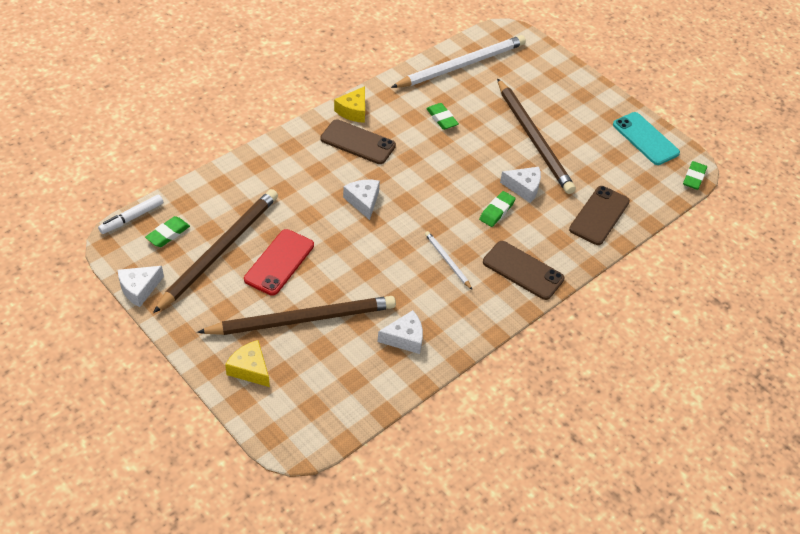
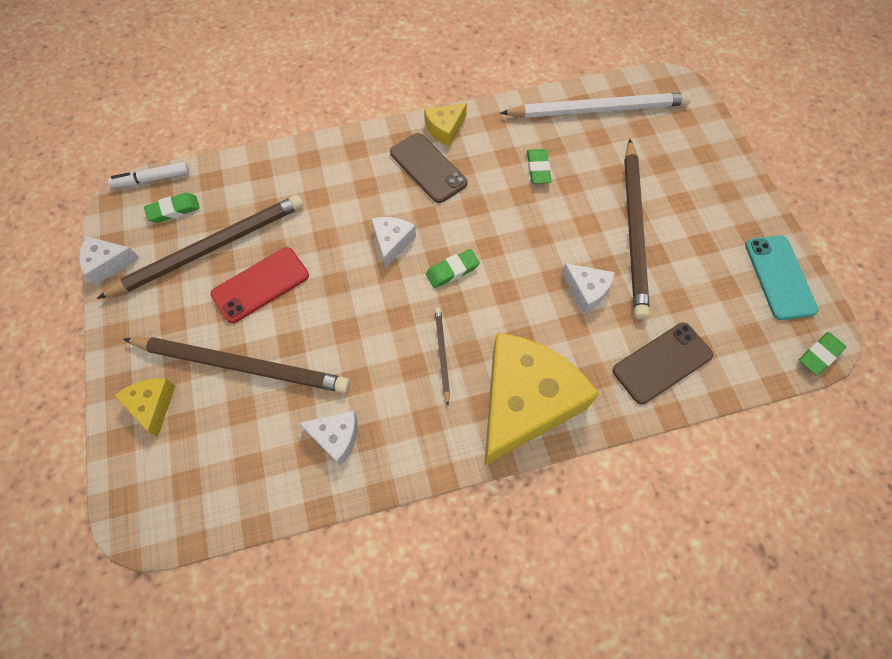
camera: 30 degrees right, 15 degrees up
(447, 261) = (442, 354): white pencil -> brown pencil
(497, 211) = (536, 310): green eraser -> green eraser (452, 271)
(523, 270) = (524, 402): brown phone -> yellow cheese

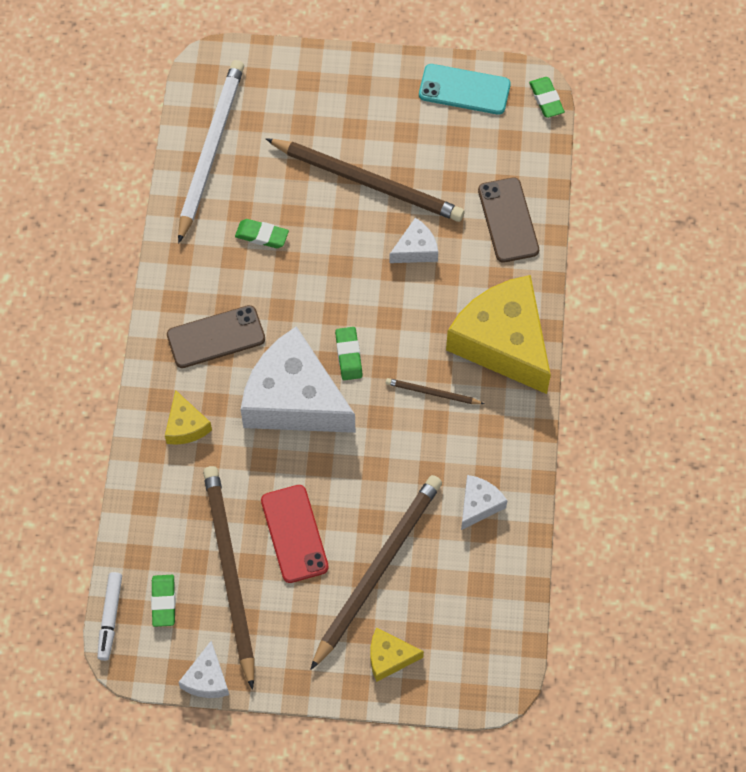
camera: 70 degrees left, 0 degrees up
(392, 242) = (294, 399): white cheese -> white cheese, size x2.23
(445, 129) = (170, 304): yellow cheese -> yellow cheese (186, 426)

